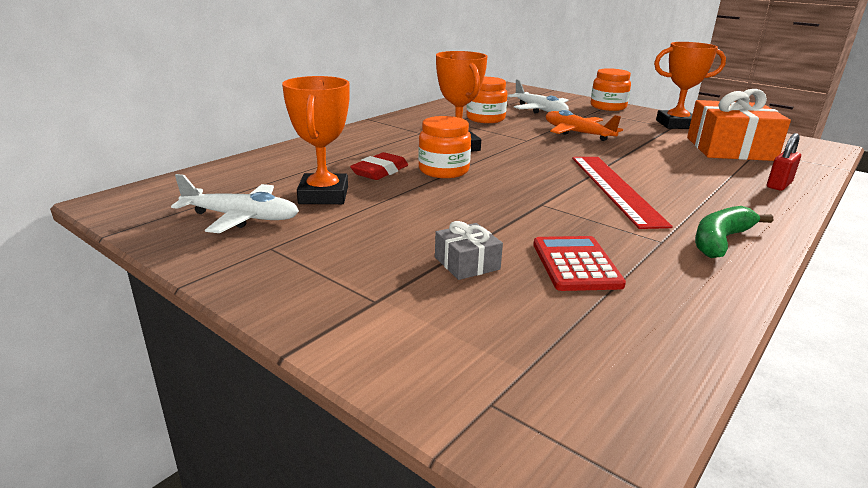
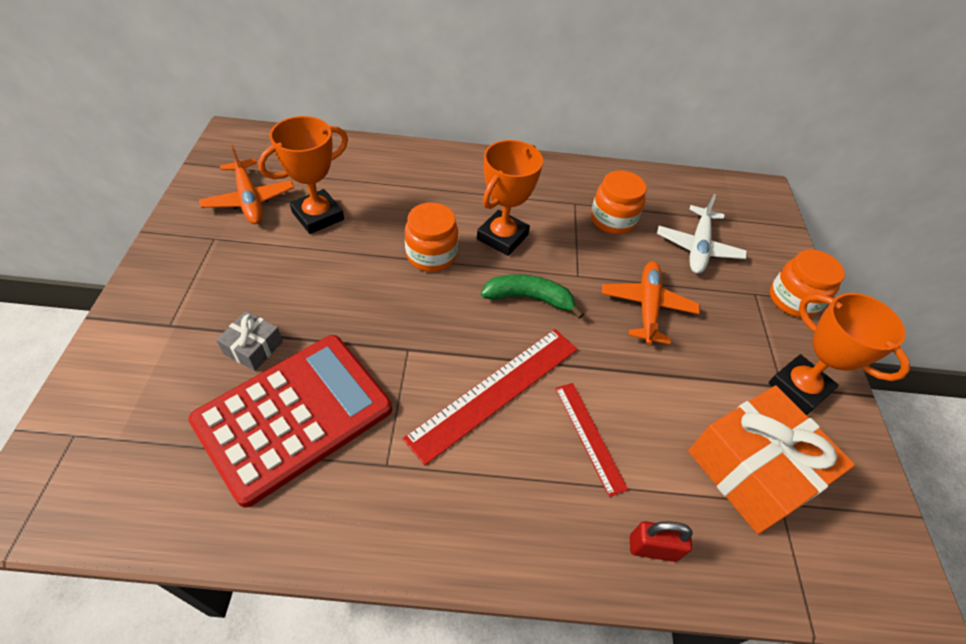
camera: 50 degrees right, 25 degrees up
(241, 217) = (249, 199): white plane -> orange plane
(380, 171) = (393, 220): red eraser -> none
(576, 264) = (294, 415): red calculator -> red calculator, size x1.90
(678, 175) = (589, 436): none -> red ruler
(720, 240) = (423, 514): green banana -> green banana (529, 298)

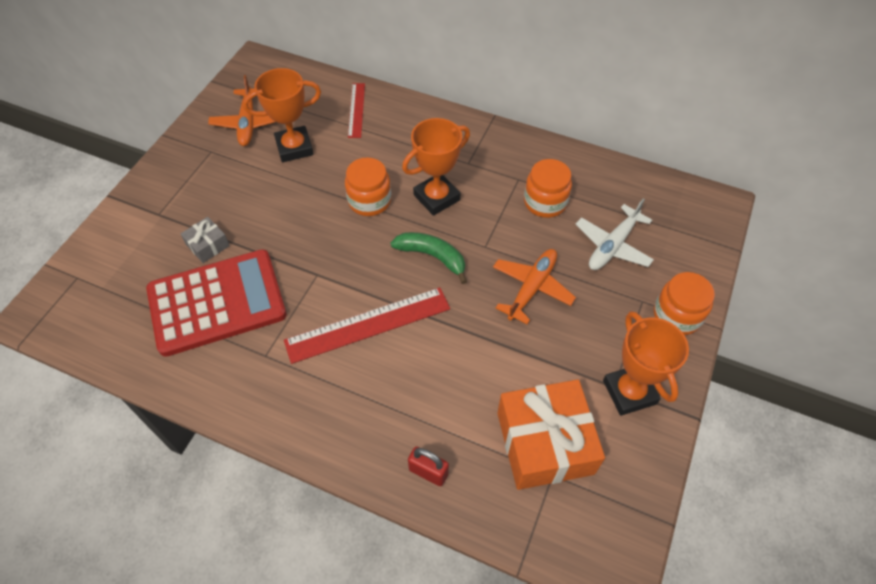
camera: 25 degrees right, 5 degrees up
(589, 436) = (424, 379): red ruler -> red ruler (356, 110)

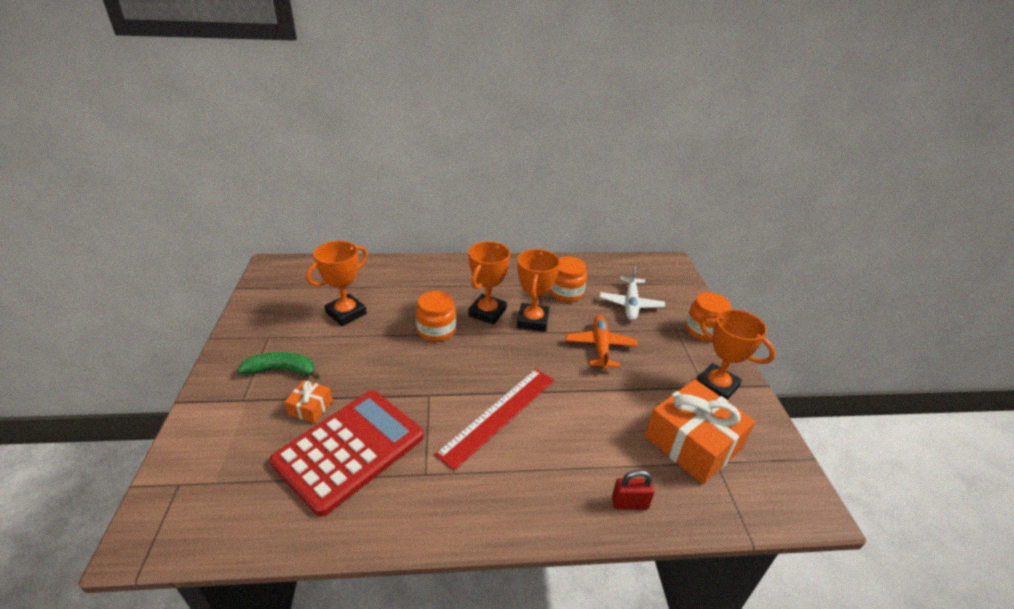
camera: 30 degrees left, 20 degrees down
(208, 245) = (310, 407): grey gift -> orange gift
(248, 123) = (291, 308): orange plane -> none
(356, 110) = (382, 275): red ruler -> none
(432, 256) = (513, 351): green banana -> green banana (282, 370)
(479, 226) = (532, 321): none -> orange trophy

